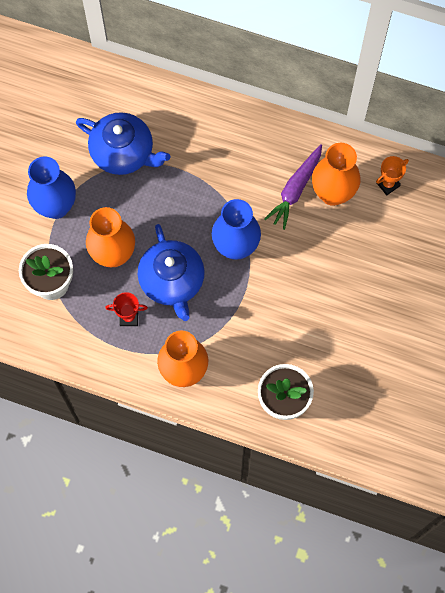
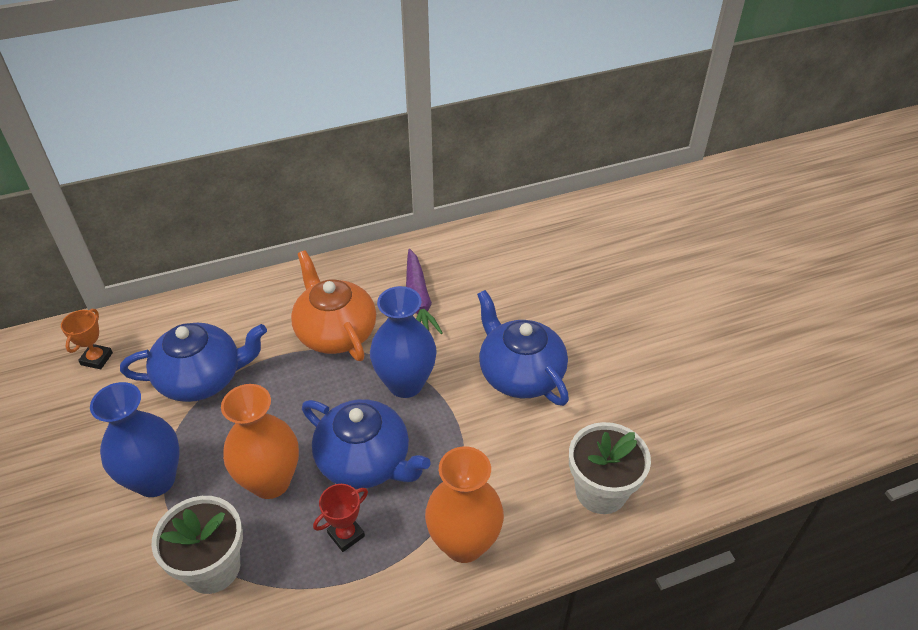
camera: 40 degrees left, 25 degrees down
(224, 176) = (335, 332): none -> orange teapot
(309, 293) = (520, 374): none -> blue teapot
(332, 193) = (456, 282): orange vase -> none
(388, 184) = (499, 247): orange trophy -> orange trophy (97, 359)

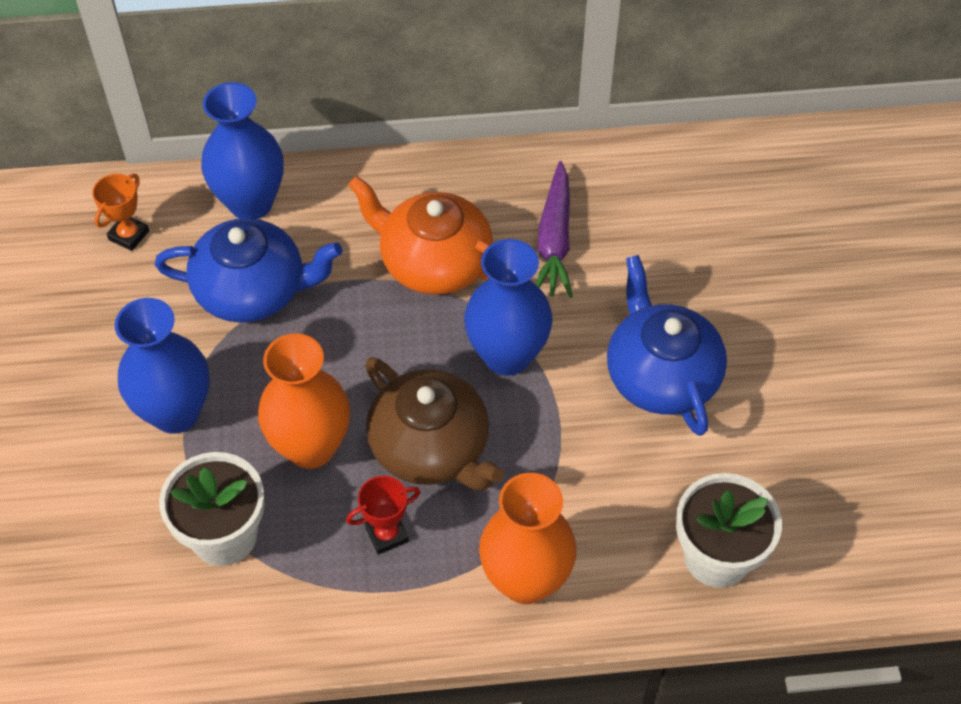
camera: 15 degrees right, 10 degrees up
(189, 318) = (251, 203): none -> blue vase
(335, 332) = (433, 262): orange teapot -> orange teapot turned 45 degrees counterclockwise
(365, 461) = (431, 448): blue teapot -> brown teapot

